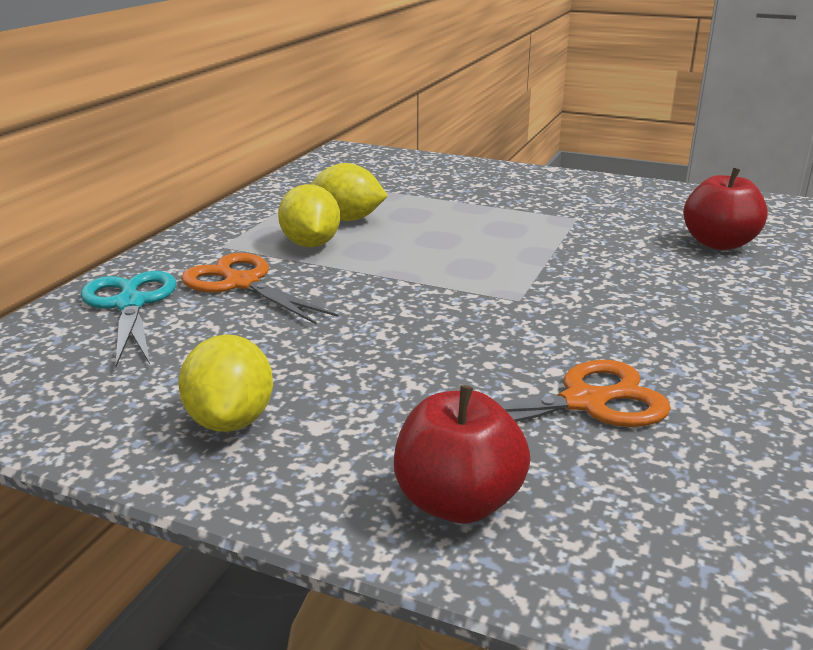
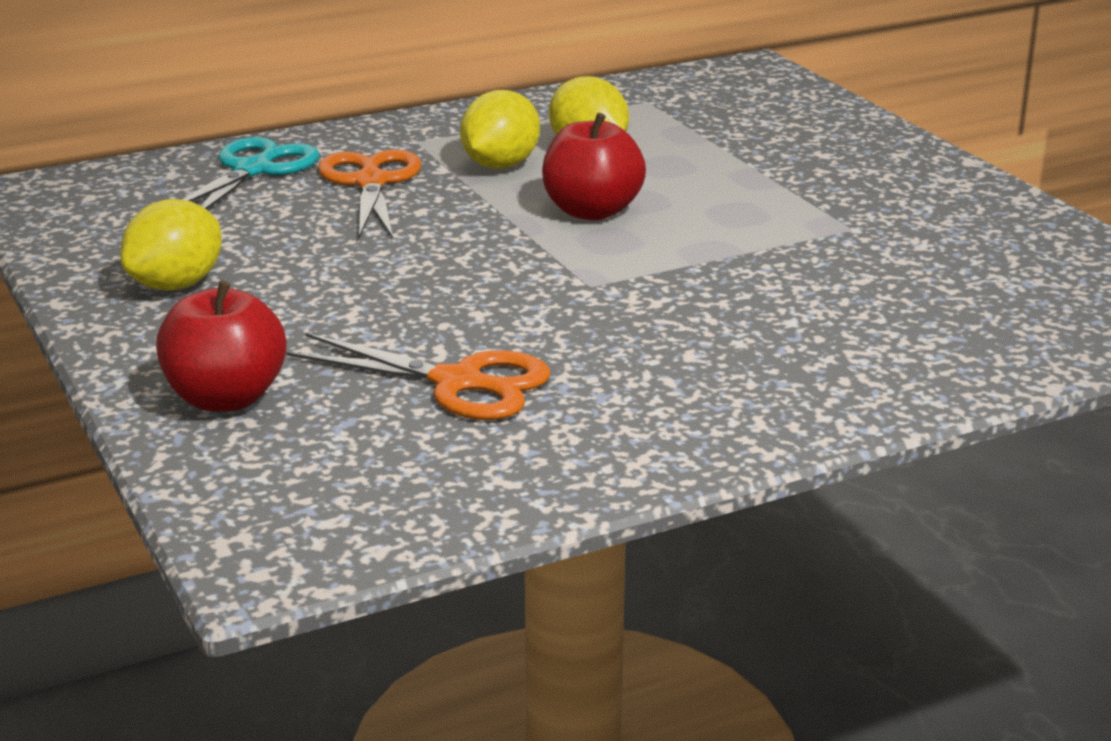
camera: 40 degrees right, 0 degrees up
(718, 243) = (961, 312): red apple -> red apple (592, 211)

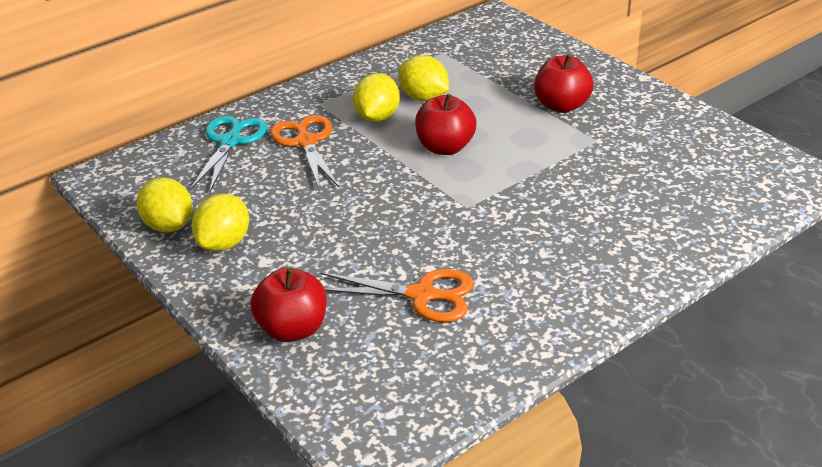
camera: 10 degrees left, 10 degrees up
(103, 256) = (169, 226): none -> yellow lemon
(812, 181) = (561, 106): none -> red apple

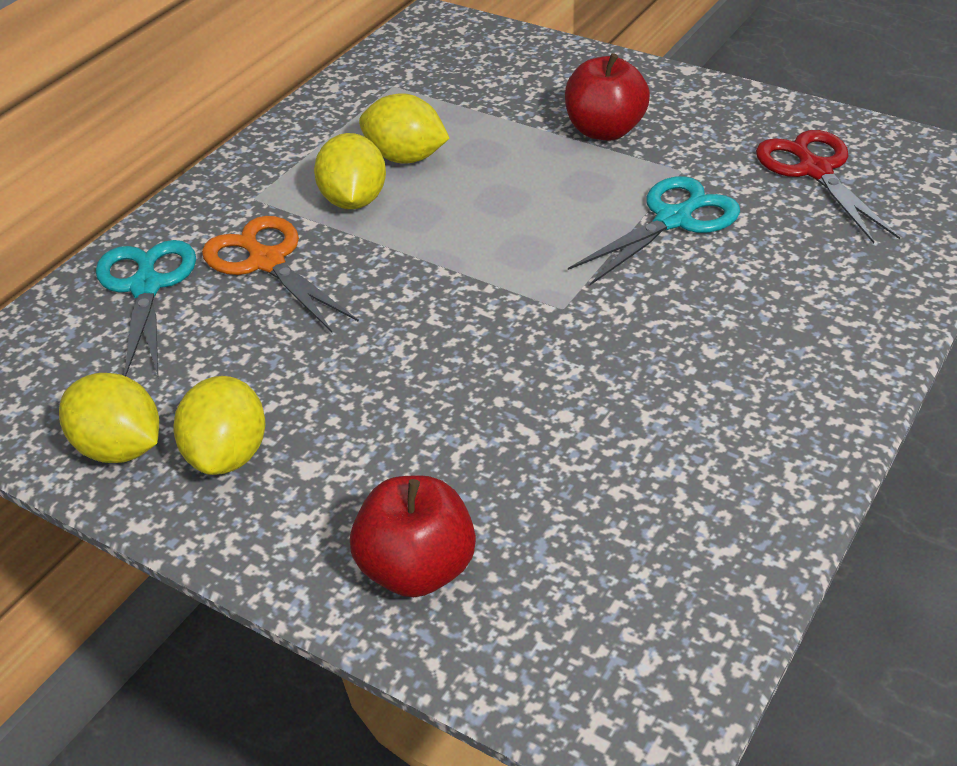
camera: 20 degrees left, 5 degrees up
(422, 295) = (580, 460): orange scissors -> none
(445, 147) = (479, 225): red apple -> none
(571, 170) = (674, 219): none -> turquoise scissors
(688, 158) = (814, 170): none -> red scissors

